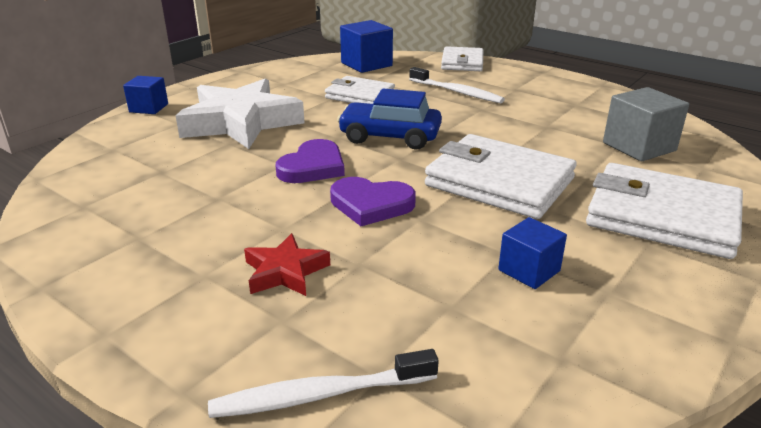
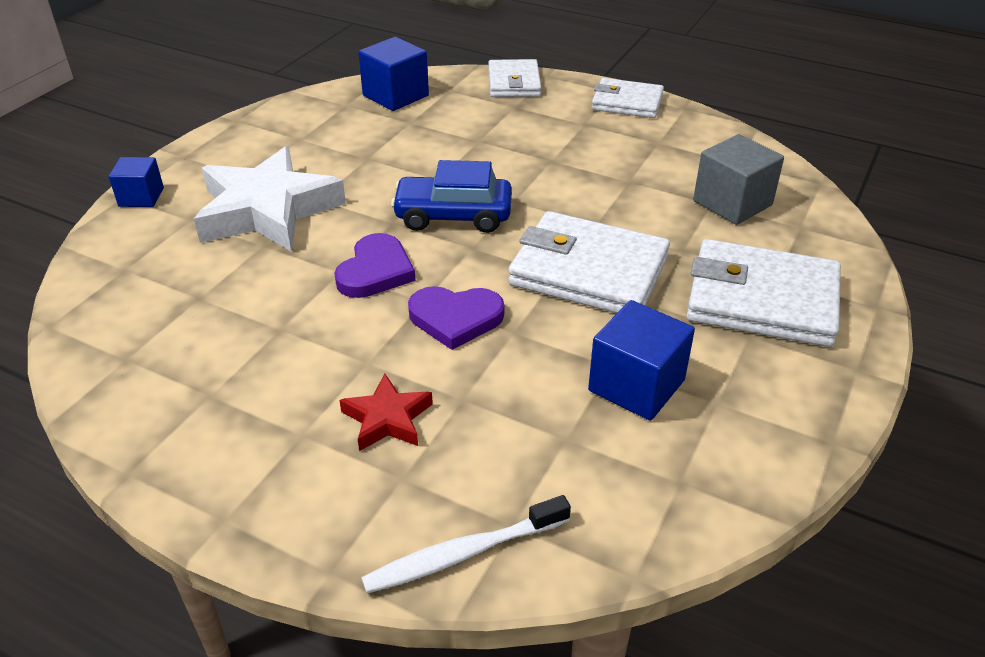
camera: 10 degrees left, 10 degrees up
(360, 95) = (401, 151): white wallet -> white wallet (627, 102)
(457, 92) = (517, 135): white toothbrush -> none
(529, 270) = (636, 385): blue cube -> blue cube, size x1.57

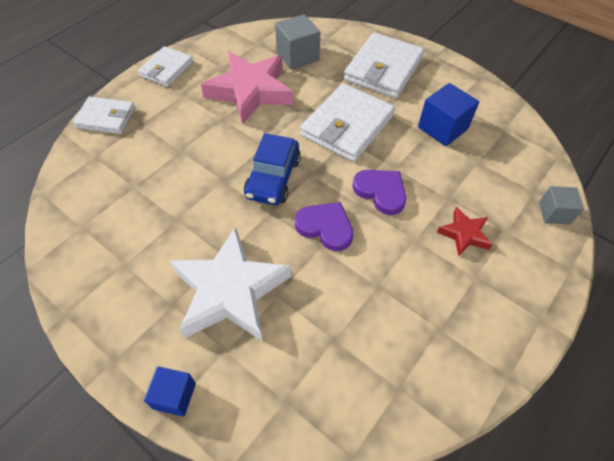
camera: 80 degrees left, 15 degrees up
(395, 95) = (85, 191): blue cube -> none
(455, 318) = (381, 192): purple heart -> purple heart turned 60 degrees counterclockwise
(463, 554) = (554, 213): white toothbrush -> grey cube
(620, 173) = (250, 91): none -> pink star

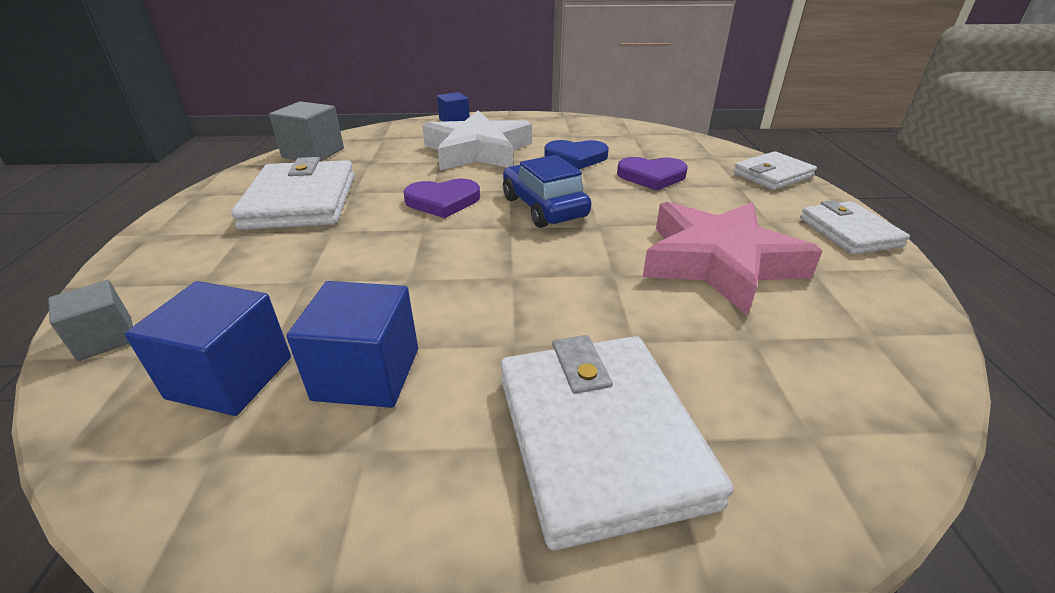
camera: 140 degrees right, 20 degrees down
(176, 221) = (576, 157): none -> blue heart
(297, 56) = (775, 354): grey cube -> grey cube (313, 153)
(347, 126) = (532, 291): white wallet -> white wallet (301, 201)
(381, 192) = (408, 247): purple heart -> purple heart (651, 176)
(464, 234) = (268, 257): red star -> none
(496, 156) = (230, 377): none -> blue cube

